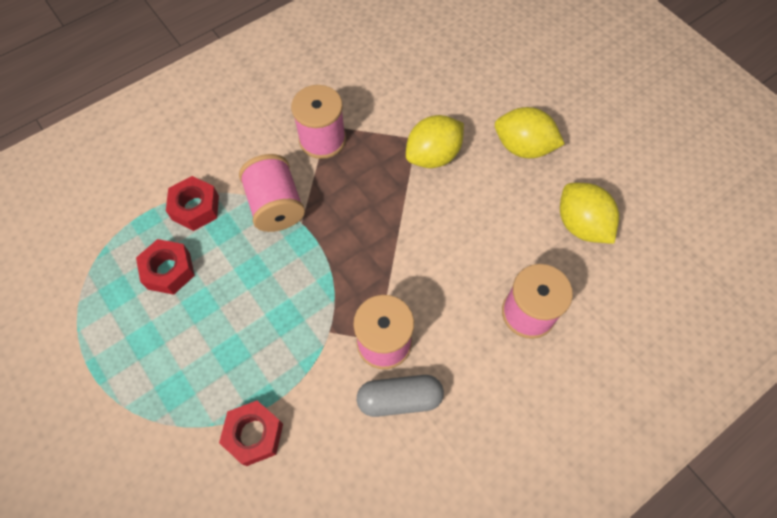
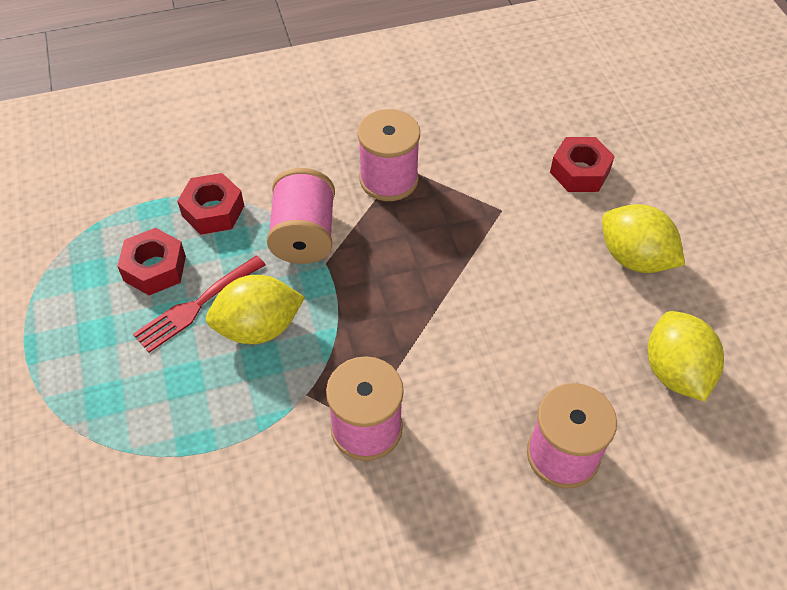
camera: 20 degrees right, 10 degrees down
(215, 290) = (196, 306): none -> red fork
(254, 434) = (170, 479): red nut -> red nut (579, 172)
(399, 399) = (358, 500): grey capsule -> none
(433, 156) = (515, 235): yellow lemon -> yellow lemon (258, 328)

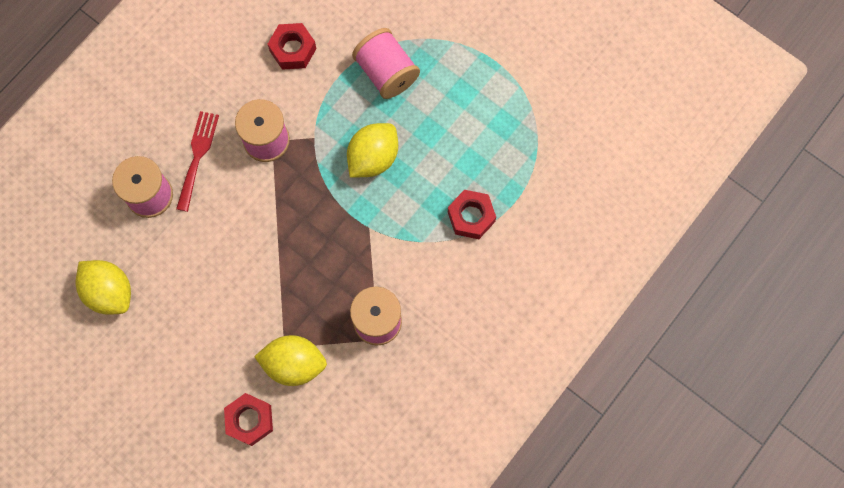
camera: 145 degrees right, 20 degrees up
(155, 268) = (468, 153): red nut -> red nut (293, 50)
(196, 306) = (421, 147): red fork -> red fork (197, 156)
(304, 235) = (398, 238): pink spool -> pink spool (386, 72)
(634, 258) = (174, 365): yellow lemon -> yellow lemon (294, 364)

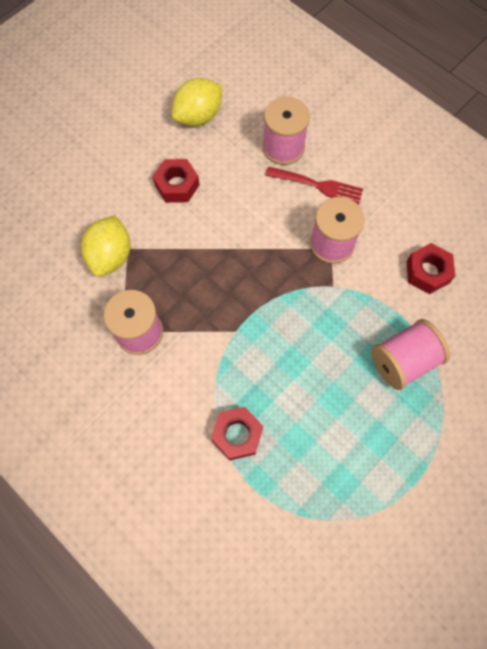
camera: 95 degrees right, 5 degrees down
(250, 420) = (67, 218): red nut -> red nut (177, 185)
(373, 158) = (308, 340): yellow lemon -> none

